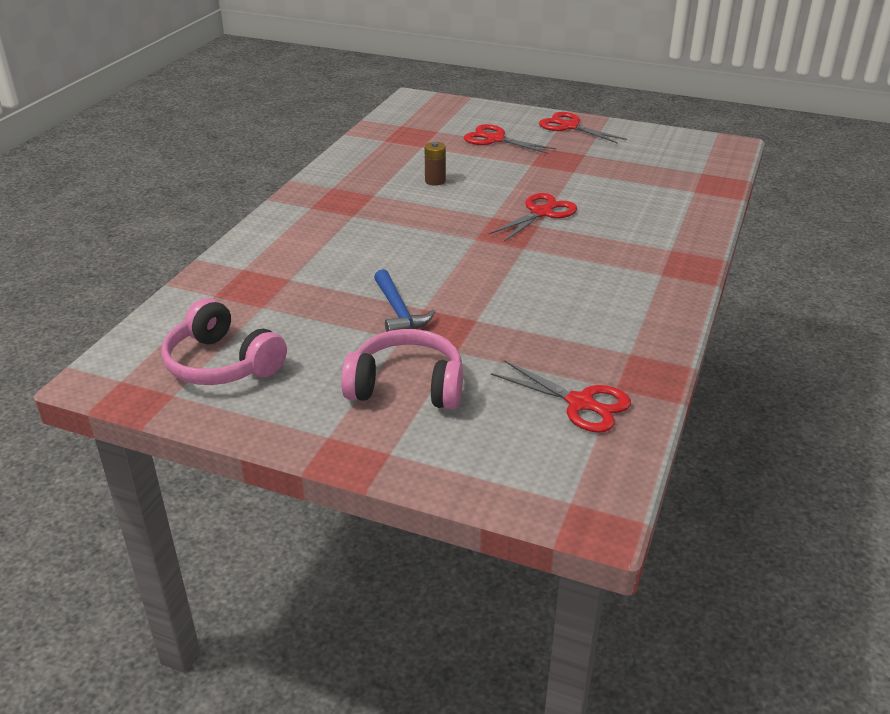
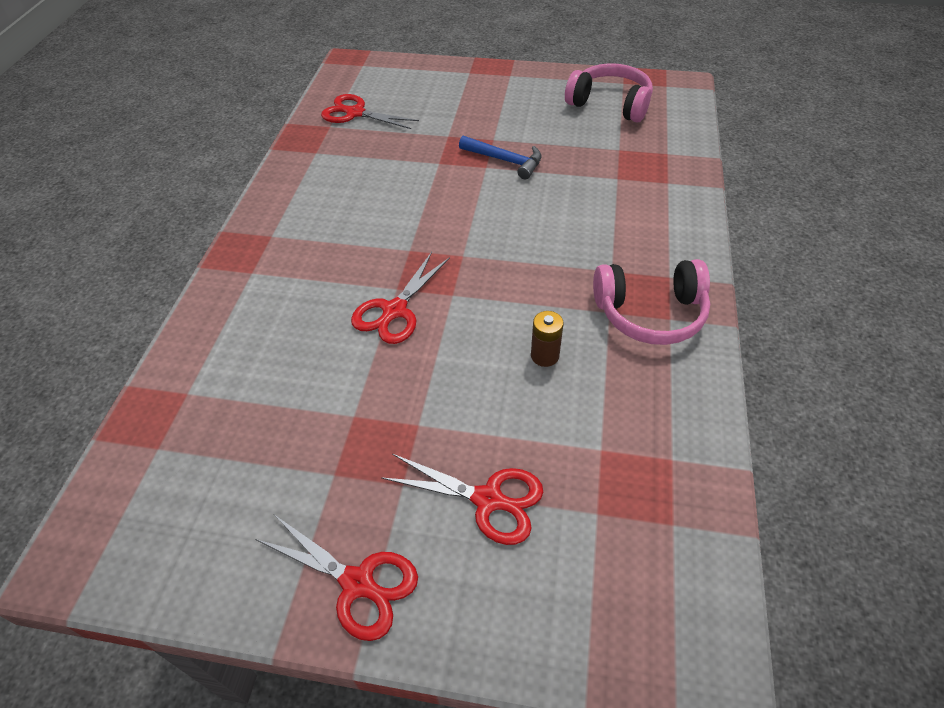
camera: 170 degrees right, 15 degrees up
(399, 311) = (505, 161): blue hammer -> blue hammer turned 150 degrees clockwise
(407, 386) = (474, 107): pink headphones -> pink headphones (650, 313)

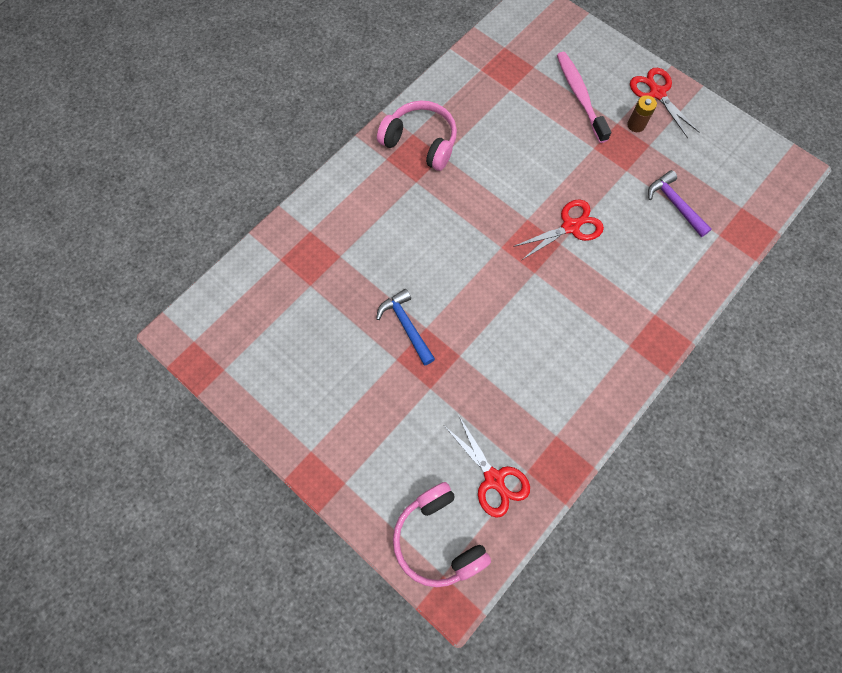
camera: 150 degrees left, 20 degrees up
(264, 403) = (674, 204): none -> purple hammer
(488, 499) = (580, 96): red scissors -> pink toothbrush
(544, 355) = (501, 149): brown battery -> brown battery (636, 125)
(610, 104) = (264, 345): pink headphones -> pink headphones (438, 538)

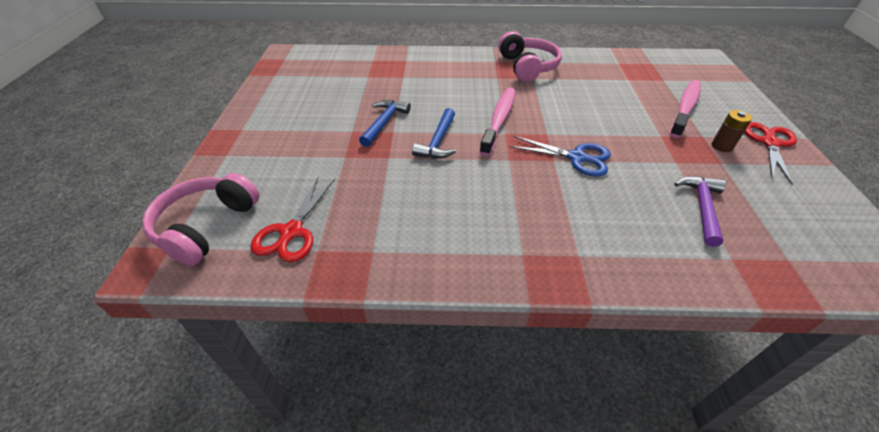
camera: 50 degrees right, 25 degrees down
(470, 304) = (438, 141): none -> blue hammer
(480, 236) = (499, 120): none -> pink toothbrush
(570, 226) = (576, 158): red scissors -> blue scissors

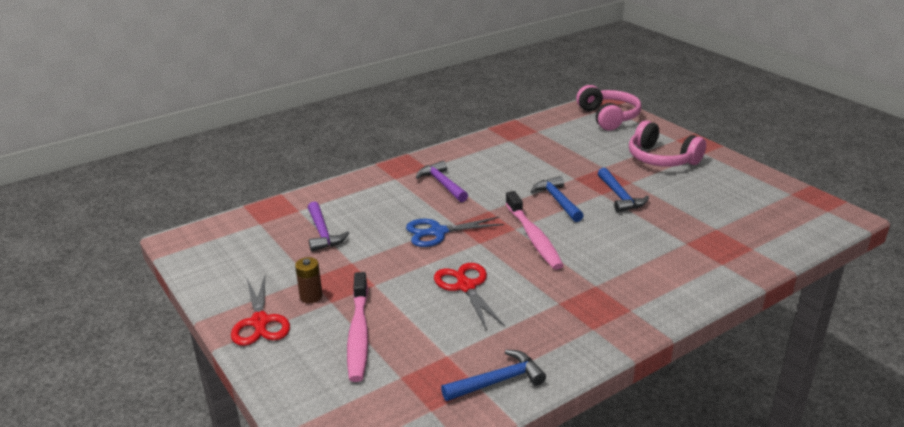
camera: 145 degrees right, 15 degrees down
(291, 232) = (563, 131): red scissors -> red scissors (466, 286)
(527, 67) = (584, 319): pink headphones -> pink headphones (661, 159)
(527, 215) = (442, 184): none -> purple hammer
(606, 61) = (498, 381): none -> blue hammer

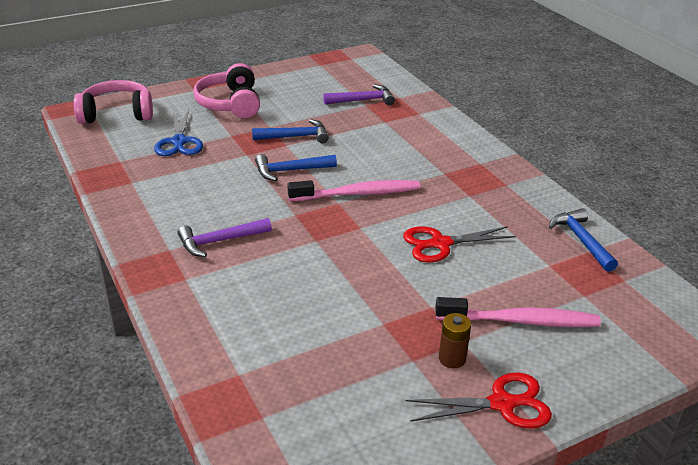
camera: 85 degrees left, 5 degrees up
(323, 233) = (309, 348): purple hammer -> purple hammer (363, 100)
(438, 232) = (332, 253): blue scissors -> blue scissors (179, 142)
(661, 159) = (230, 104): pink headphones -> pink headphones turned 120 degrees clockwise

